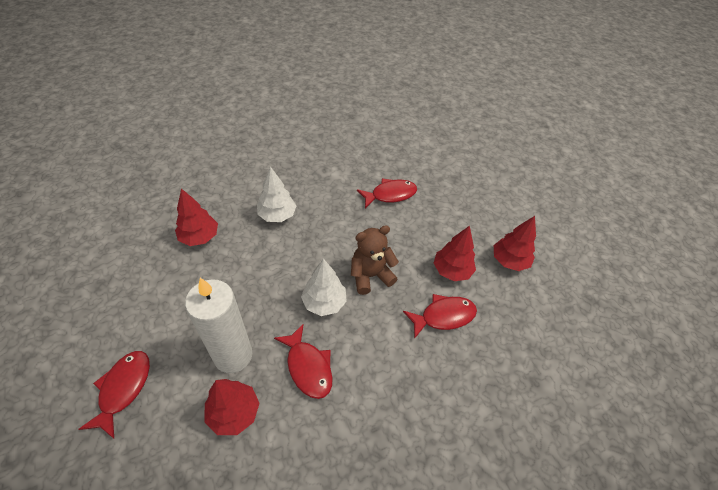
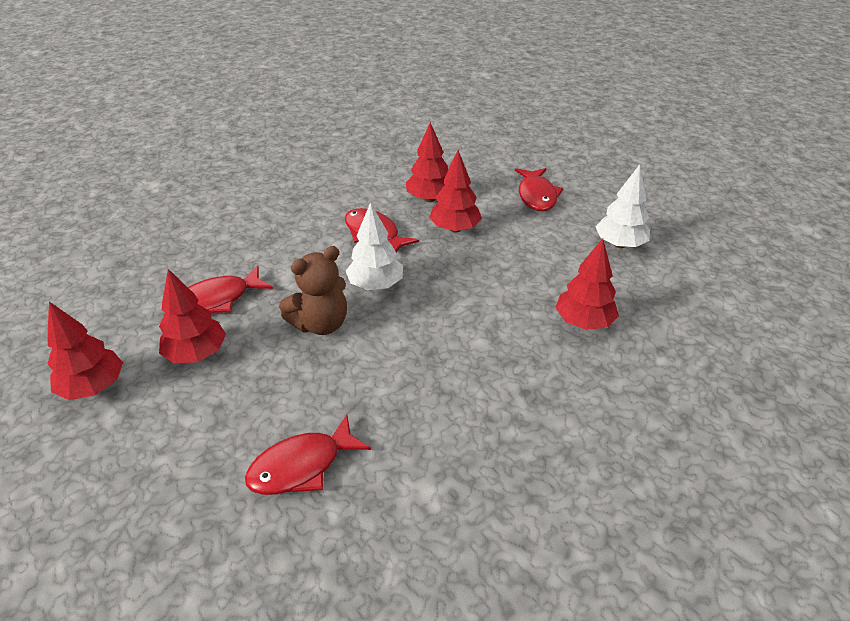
camera: 170 degrees right, 10 degrees down
(233, 355) = (455, 229): white candle -> red tree
(277, 215) = (494, 377): white tree -> white tree (619, 244)

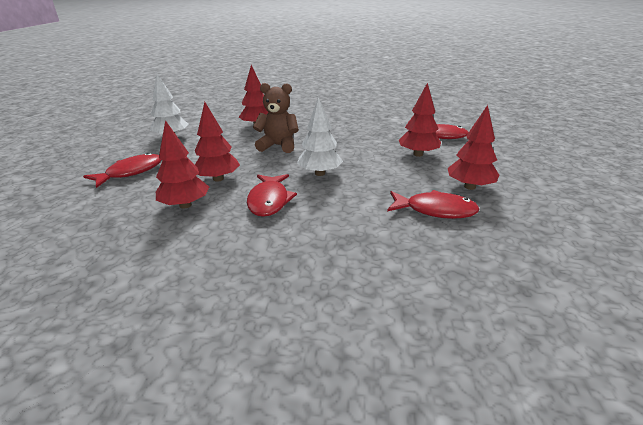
camera: 135 degrees left, 10 degrees down
(93, 387) = (551, 197): red tree -> red tree (418, 154)
(321, 324) = (377, 170): brown teddy bear -> brown teddy bear (278, 146)

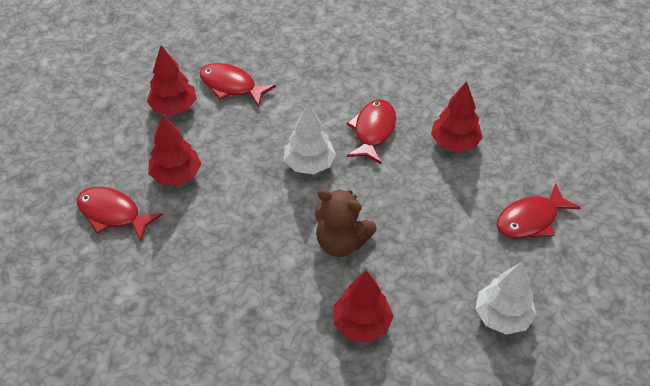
camera: 165 degrees left, 20 degrees up
(218, 179) = (424, 180): red tree -> none

